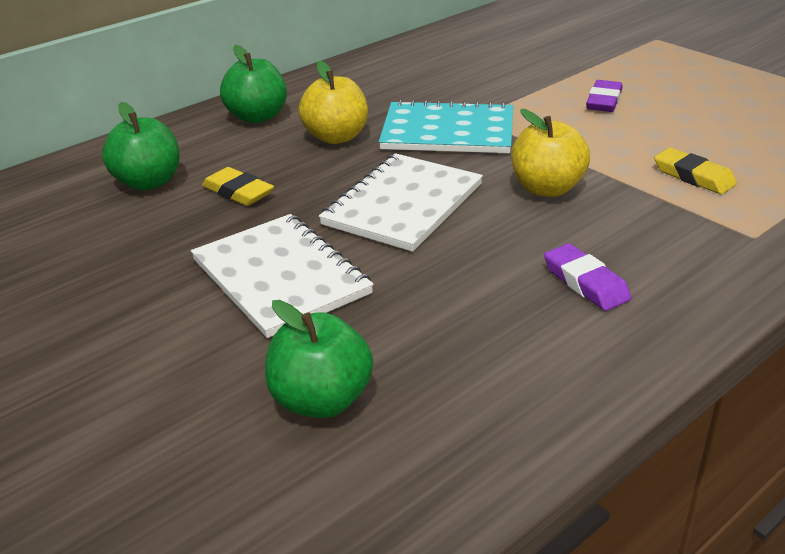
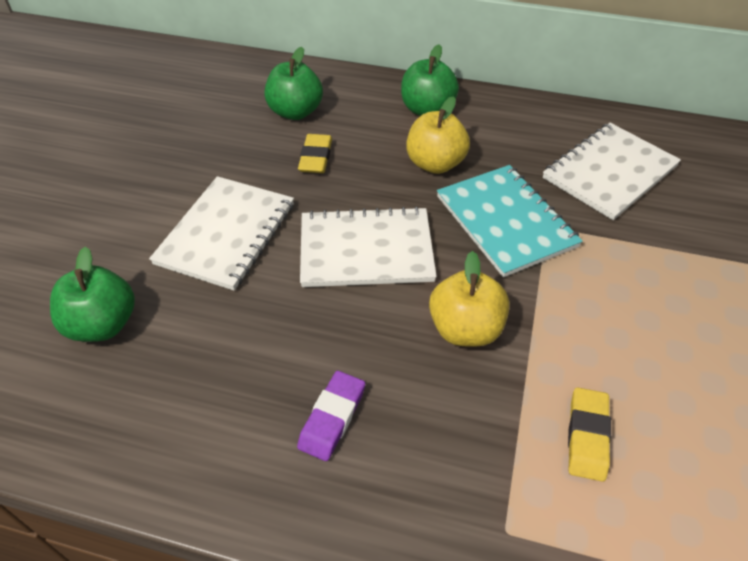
camera: 55 degrees right, 15 degrees up
(446, 74) = (609, 172): none -> white notebook
(604, 101) = (678, 303): purple eraser -> none

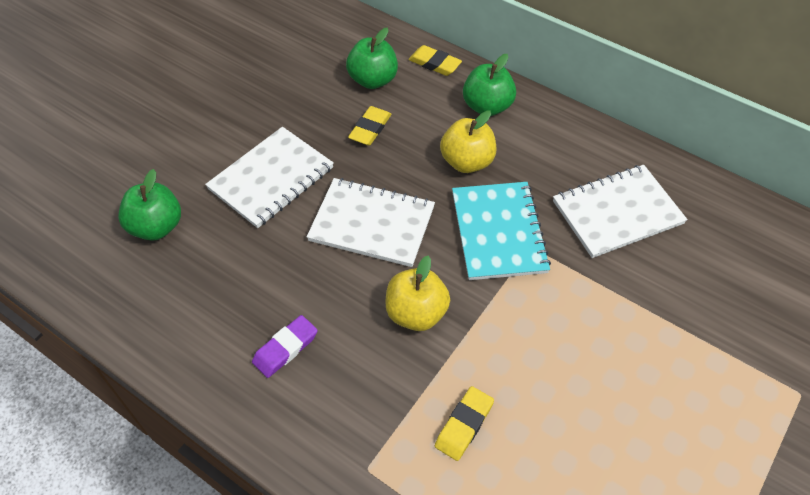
camera: 20 degrees right, 5 degrees up
(353, 84) = (434, 63): none -> yellow eraser

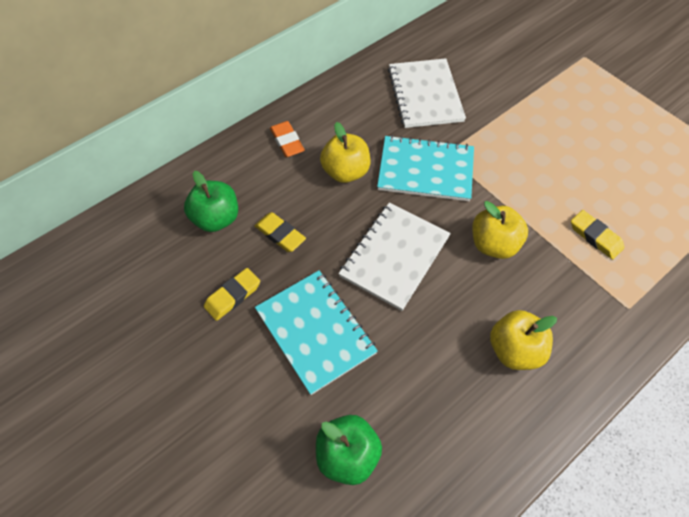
camera: 75 degrees left, 5 degrees up
(271, 178) = (315, 331): white notebook -> turquoise notebook
(285, 348) = (514, 350): purple eraser -> yellow apple
(434, 63) = (216, 165): yellow eraser -> yellow eraser (233, 296)
(487, 106) = (287, 142): green apple -> orange eraser

